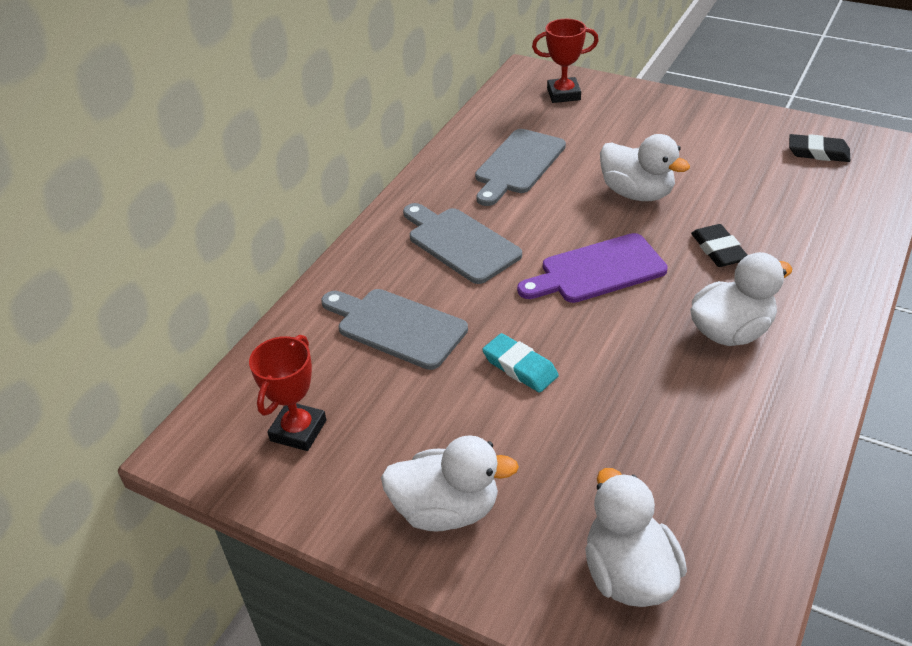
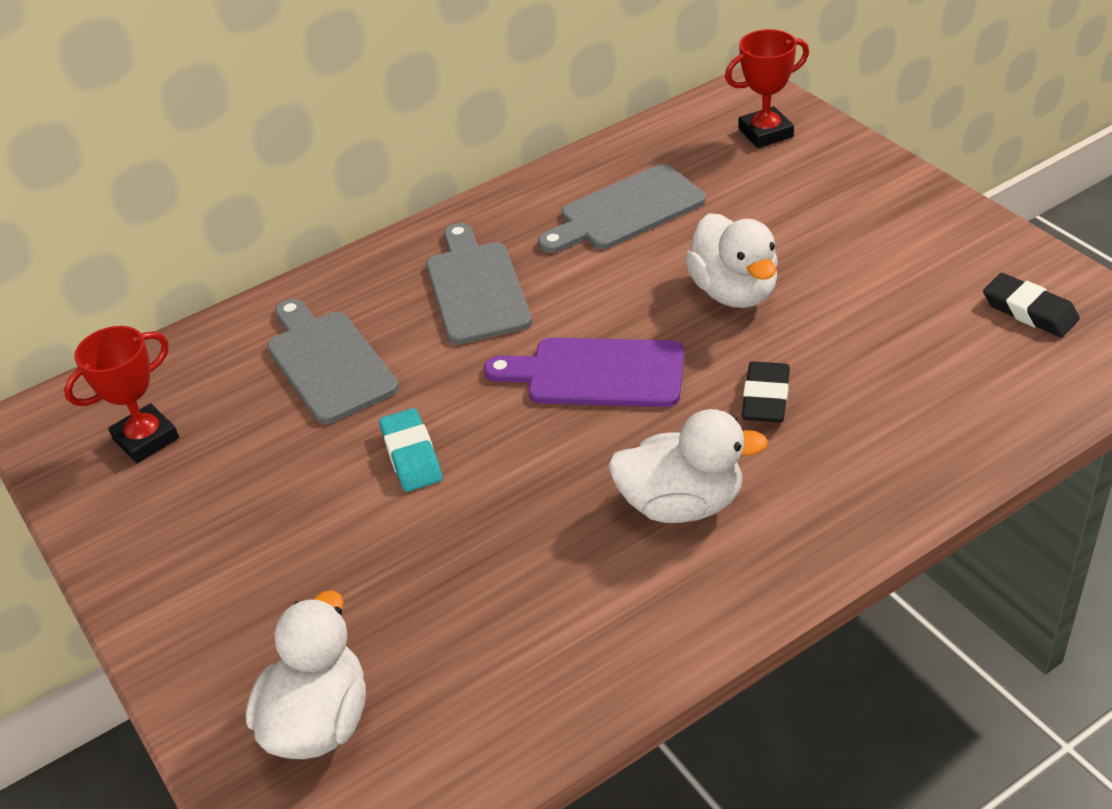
camera: 30 degrees right, 0 degrees up
(446, 510) = (208, 577): white duck -> none
(563, 94) = (765, 133): red trophy -> red trophy turned 45 degrees counterclockwise

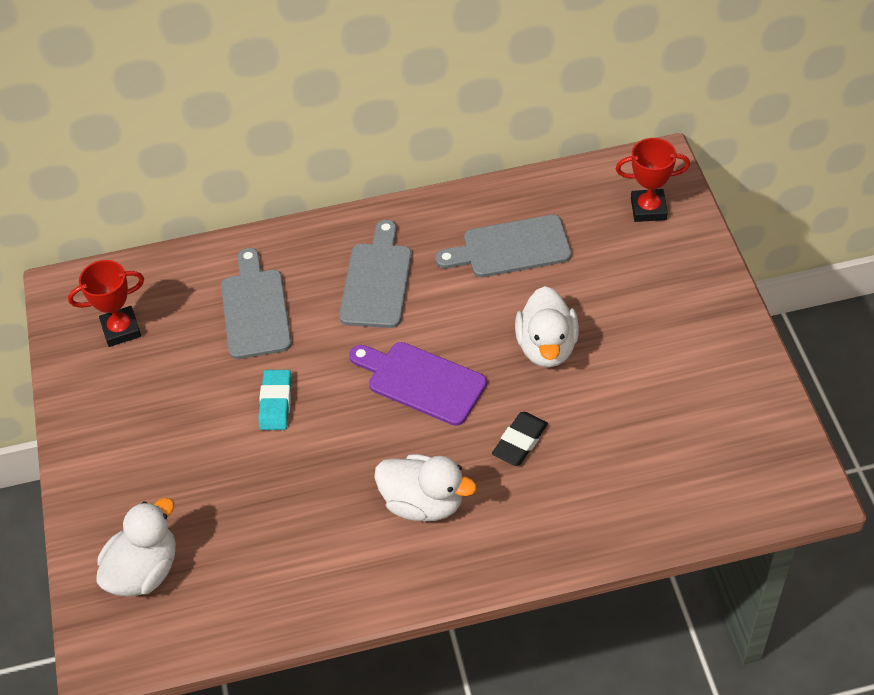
camera: 20 degrees right, 10 degrees up
(1029, 311) = (739, 436): black eraser -> none

